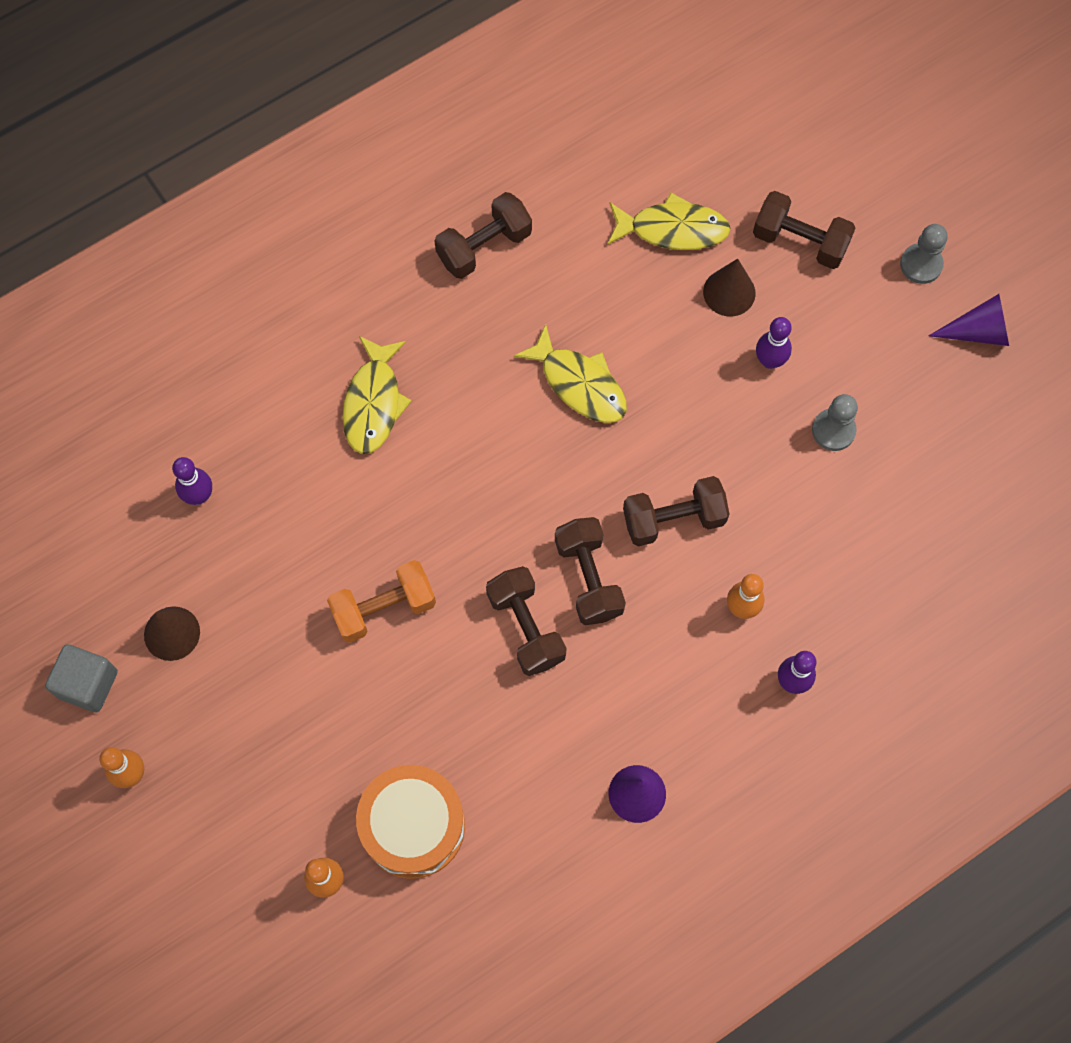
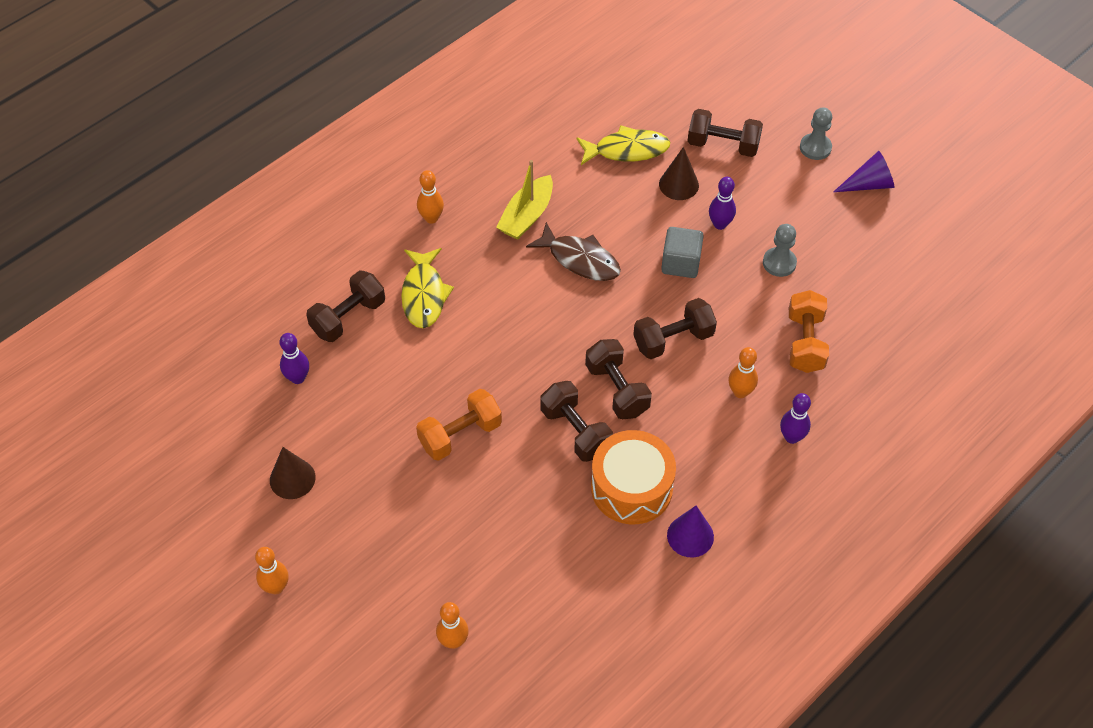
camera: 10 degrees left, 15 degrees down
(88, 684) = (229, 526): grey cube -> grey cube (680, 263)
(402, 292) = (431, 218): none -> orange bowling pin
(413, 826) = (515, 588): orange drum -> orange drum (631, 487)
(484, 246) = (488, 180): brown dumbbell -> brown dumbbell (348, 317)
(524, 308) = (527, 216): none -> yellow boat
(579, 384) = (580, 259): yellow fish -> brown fish
(840, 551) = (805, 342): none -> orange dumbbell

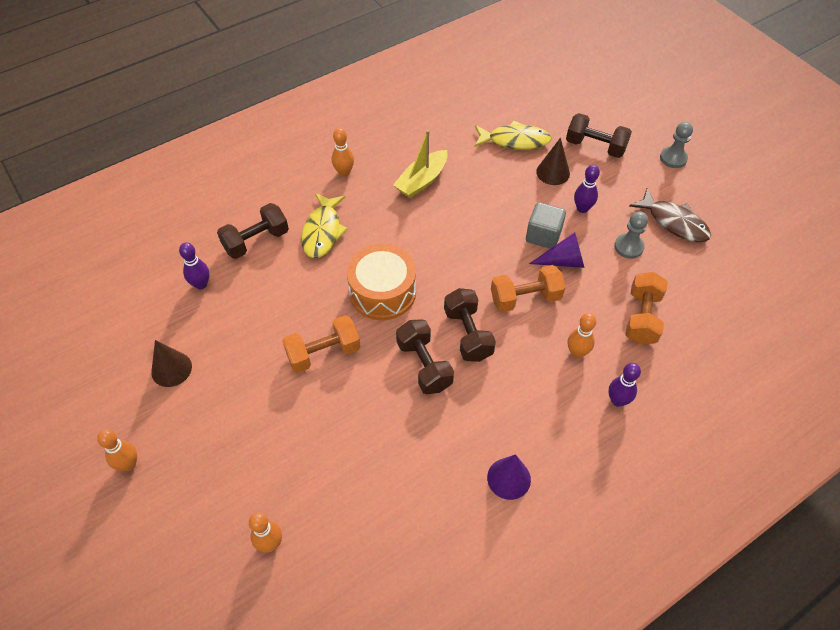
camera: 10 degrees right, 0 degrees up
(580, 259) = (458, 221): brown fish -> brown fish (674, 222)
(631, 487) = (463, 424): orange drum -> orange drum (382, 292)
(673, 339) = (525, 298): brown dumbbell -> orange dumbbell
(868, 184) = (715, 193): purple cone -> purple cone (563, 261)

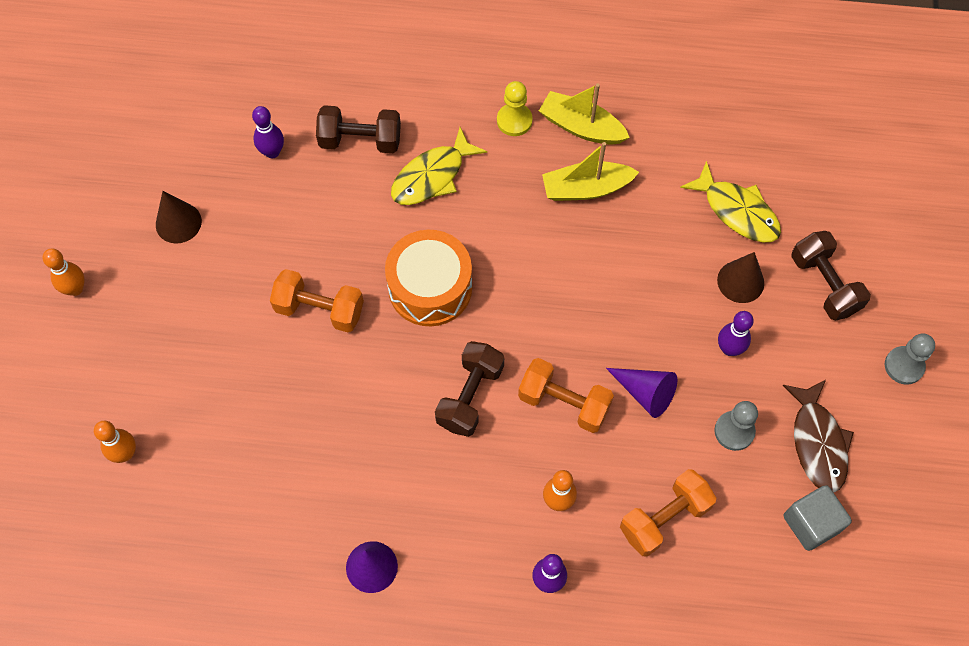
camera: 40 degrees right, 10 degrees up
(344, 172) = (514, 121): orange bowling pin -> yellow pawn
(387, 152) = (581, 127): none -> yellow boat
(424, 365) = (399, 395): brown dumbbell -> none
(543, 235) = (653, 348): grey cube -> grey cube (811, 523)

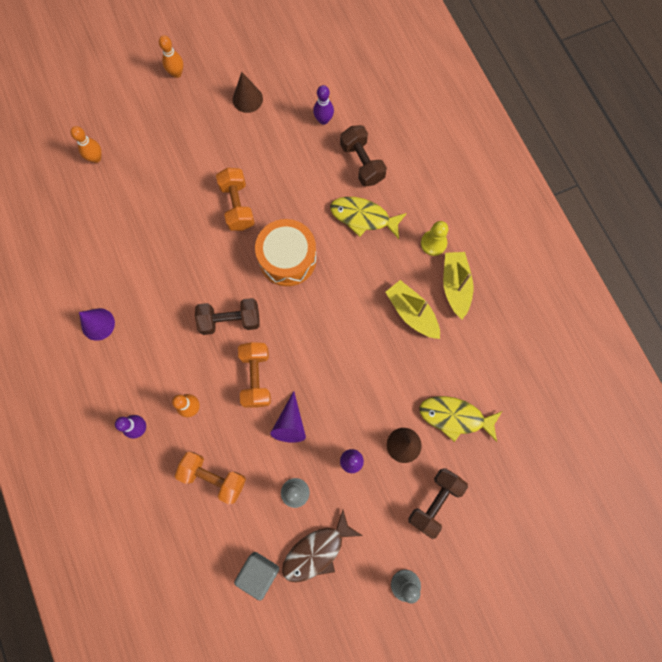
camera: 60 degrees right, 10 degrees up
(737, 211) = (455, 417): yellow fish -> yellow fish turned 90 degrees clockwise

